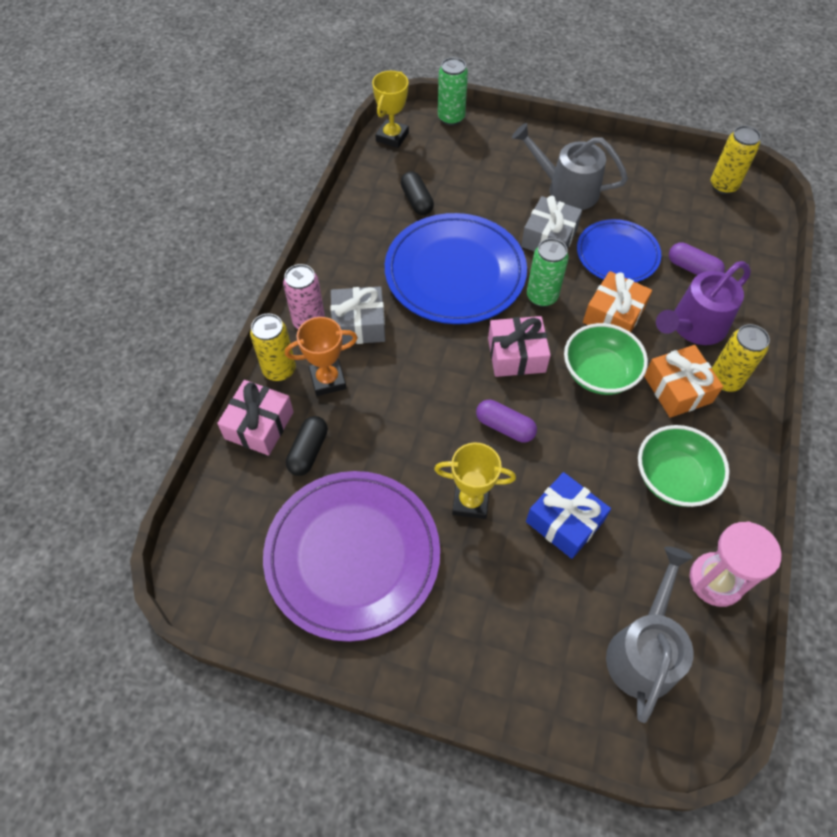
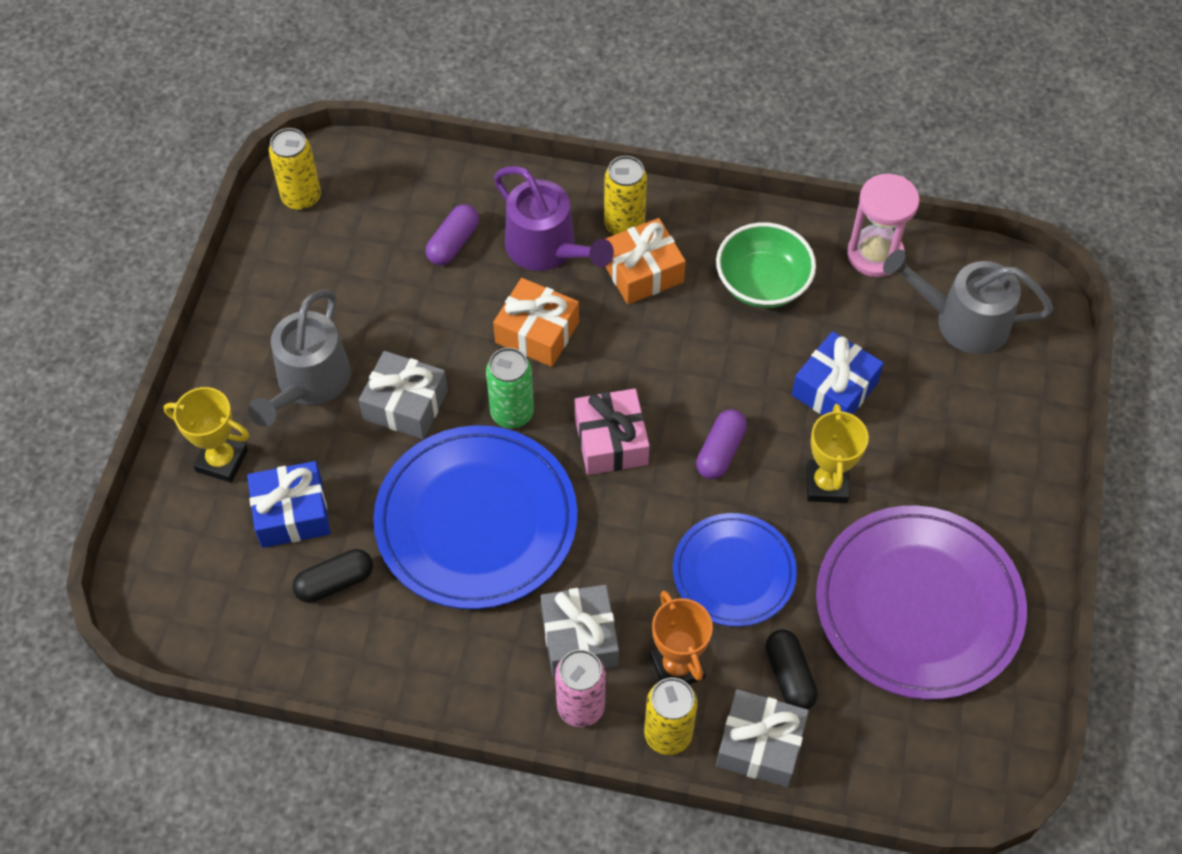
camera: 95 degrees left, 0 degrees up
(259, 425) = (760, 745): pink gift -> grey gift
(308, 451) = (789, 676): black capsule -> black capsule turned 60 degrees clockwise
(392, 137) = (187, 632): yellow trophy -> yellow trophy (222, 461)
(451, 118) = (144, 545): green can -> none
(468, 181) = (292, 513): none -> blue gift
(599, 373) = (629, 350): green bowl -> none
(617, 254) = (432, 324): blue plate -> blue plate (733, 572)

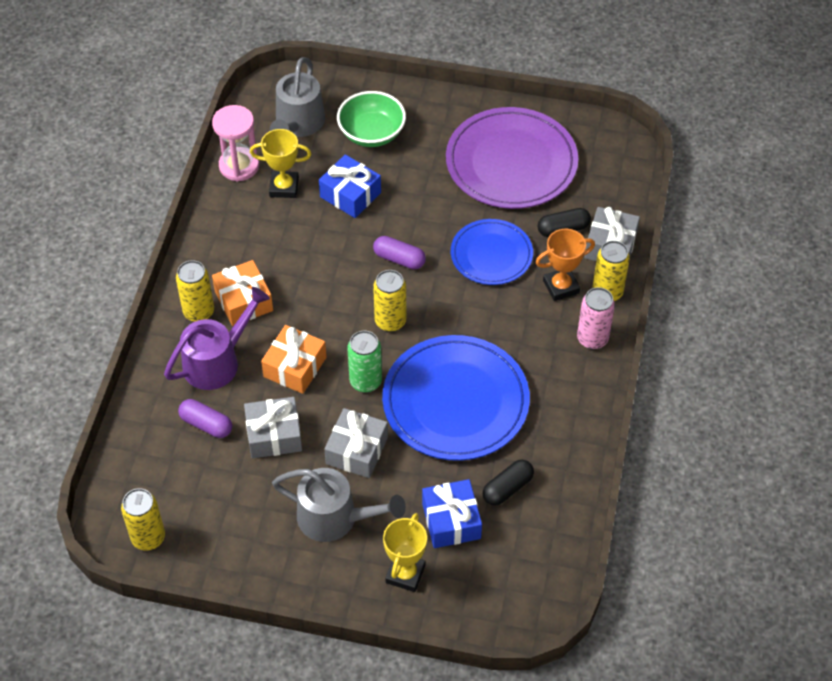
camera: 90 degrees left, 5 degrees down
(335, 582) = (507, 488): black capsule -> black capsule turned 75 degrees clockwise
(579, 638) = (543, 339): grey gift -> grey gift (274, 435)
(611, 441) = (390, 321): pink gift -> yellow can
(762, 283) = (259, 230): green bowl -> green bowl (371, 133)
(826, 484) = (425, 203): yellow trophy -> yellow trophy (284, 187)

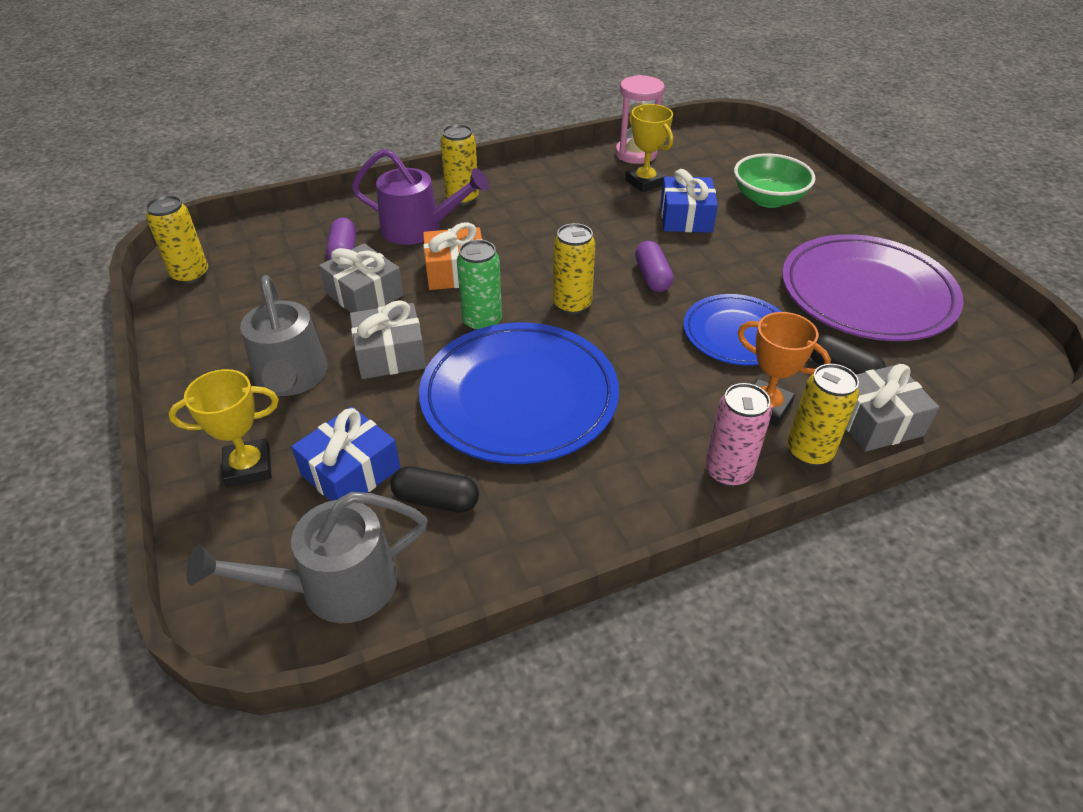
camera: 55 degrees right, 10 degrees down
(244, 301) = (499, 214): orange gift -> none
(298, 124) = (719, 161): grey watering can -> grey watering can (335, 586)

